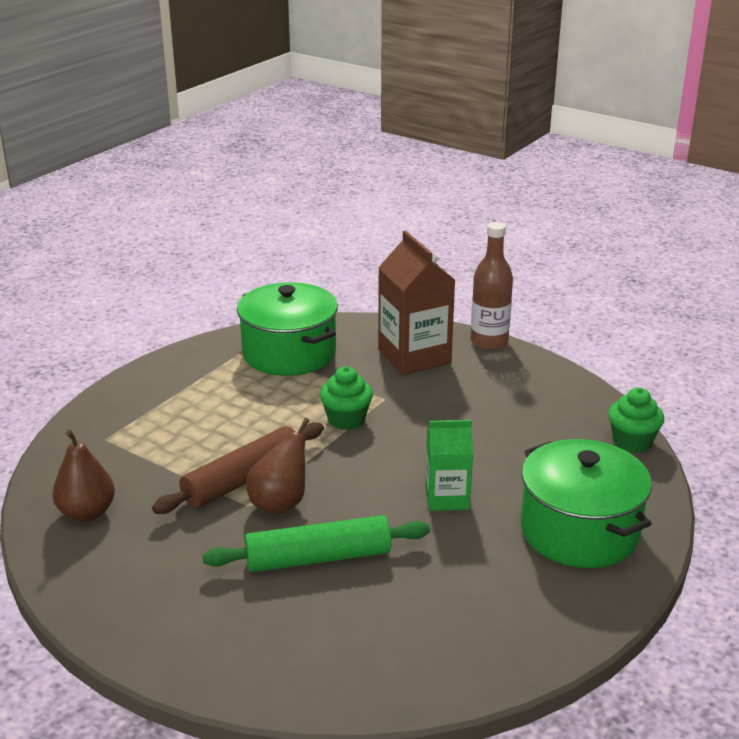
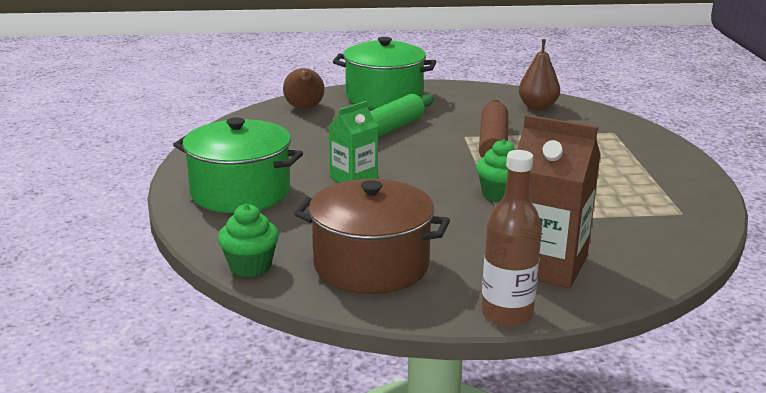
camera: 140 degrees right, 5 degrees down
(280, 503) = (449, 142): brown pear -> brown pear (304, 108)
(289, 353) = (644, 222): green pot -> green pot (384, 97)
(536, 405) = (371, 265): none -> brown pot

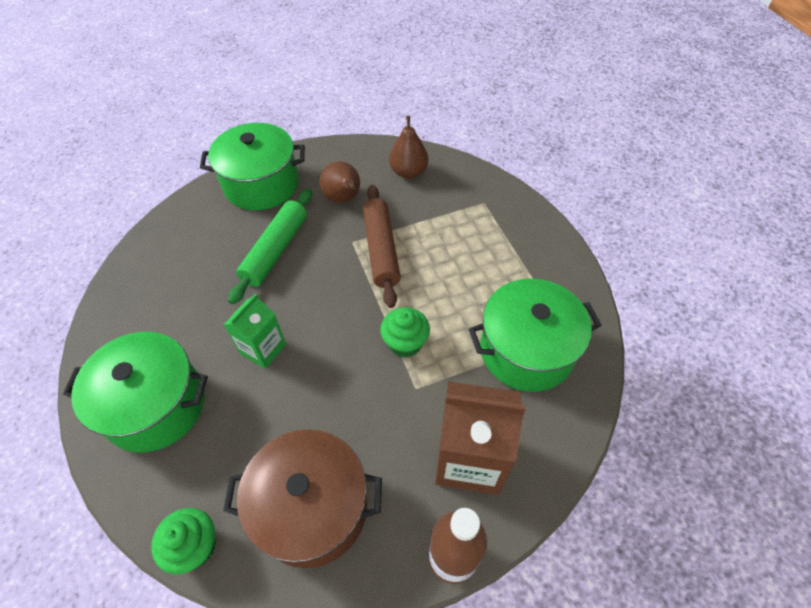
camera: 15 degrees left, 30 degrees up
(304, 108) = (187, 225): brown pear -> brown pear (343, 199)
(631, 216) = (526, 350): none -> green pot

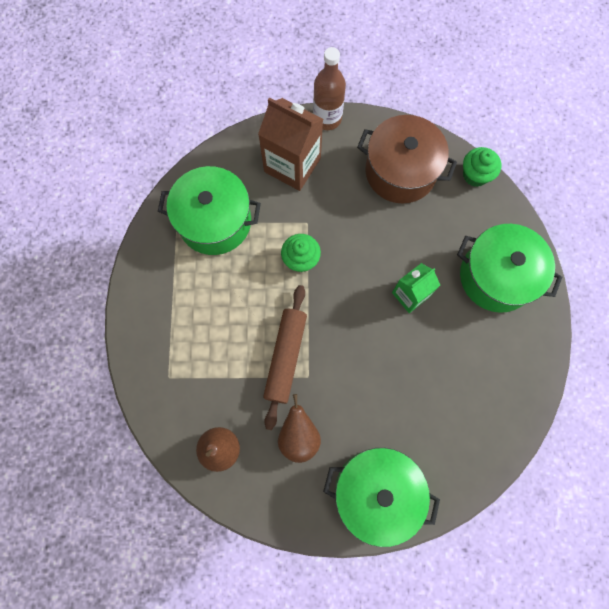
camera: 160 degrees left, 20 degrees up
(275, 250) = (380, 393): green rolling pin -> none

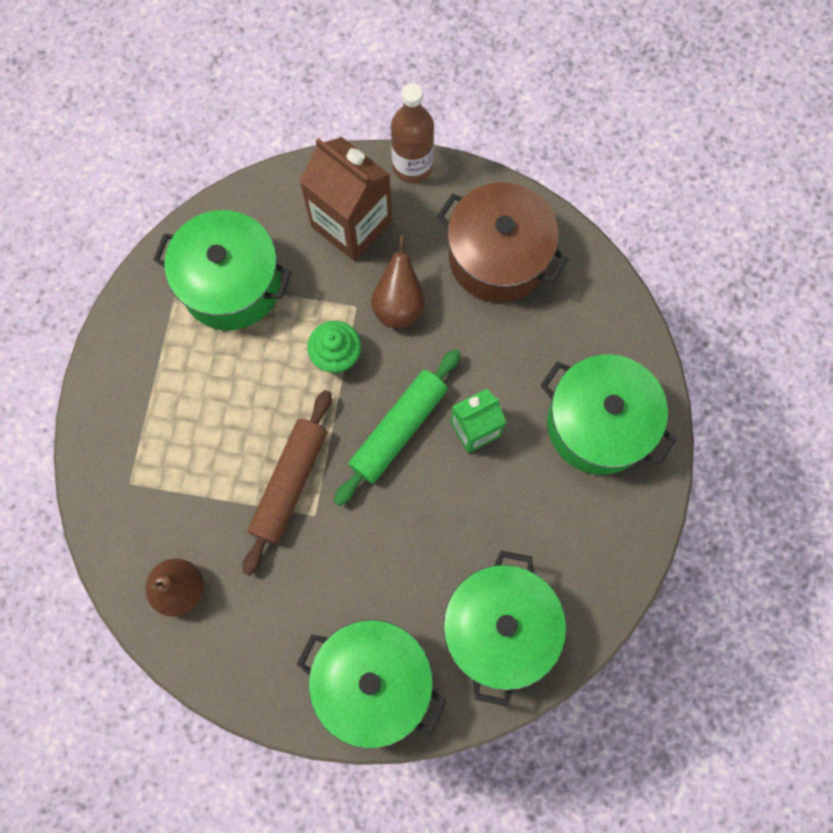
camera: 10 degrees right, 0 degrees up
(299, 436) = (286, 590): brown pear -> brown pear (398, 305)
(356, 305) = (398, 429): none -> green rolling pin
(458, 435) = (499, 628): none -> green pot
(475, 175) = (600, 279): green cupcake -> none

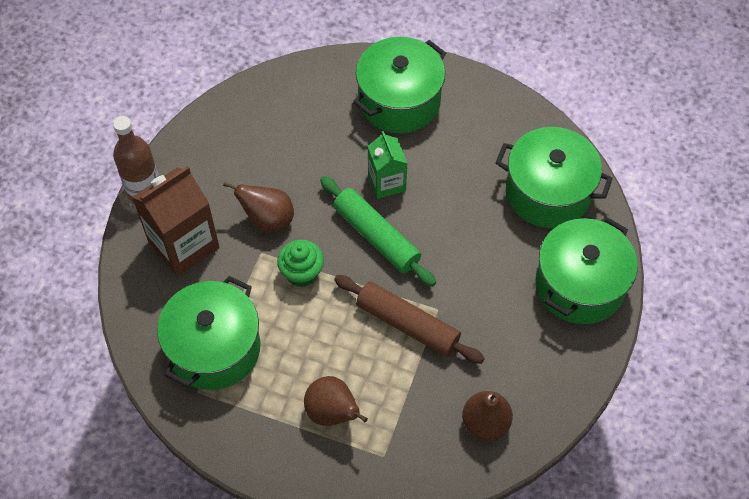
camera: 80 degrees left, 15 degrees down
(172, 421) = (332, 413): none -> brown pear
(498, 257) = (244, 143): brown pot -> none

